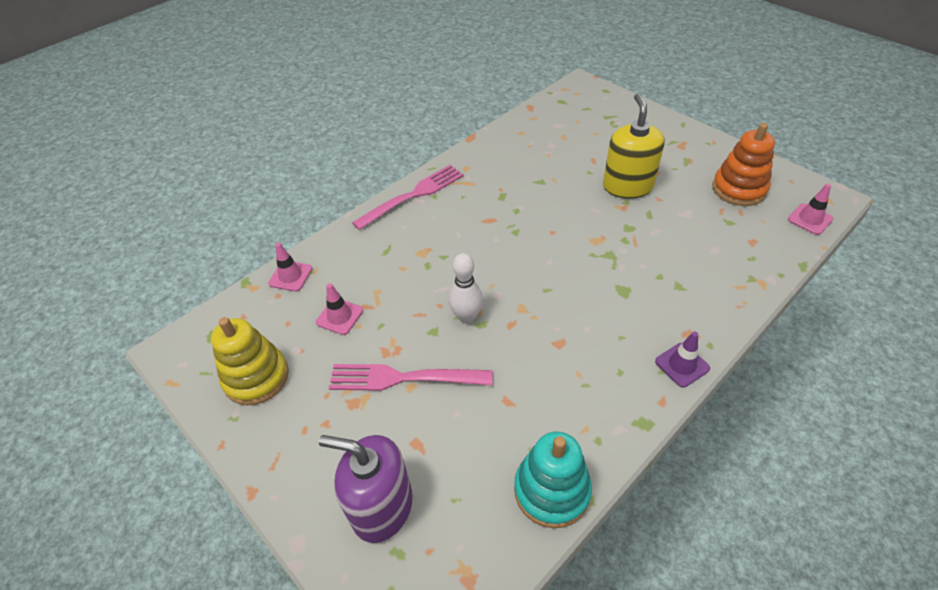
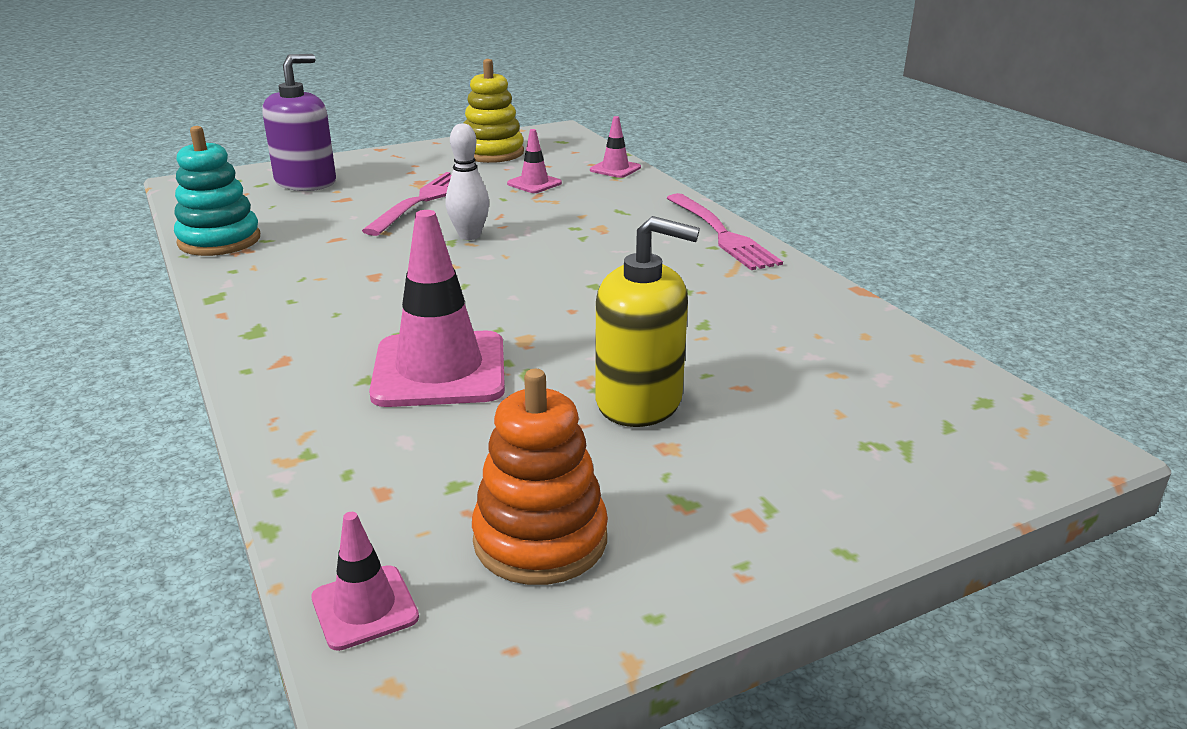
camera: 105 degrees right, 20 degrees down
(650, 261) = (439, 370): none -> pink traffic cone
(682, 365) = (246, 340): purple traffic cone -> none

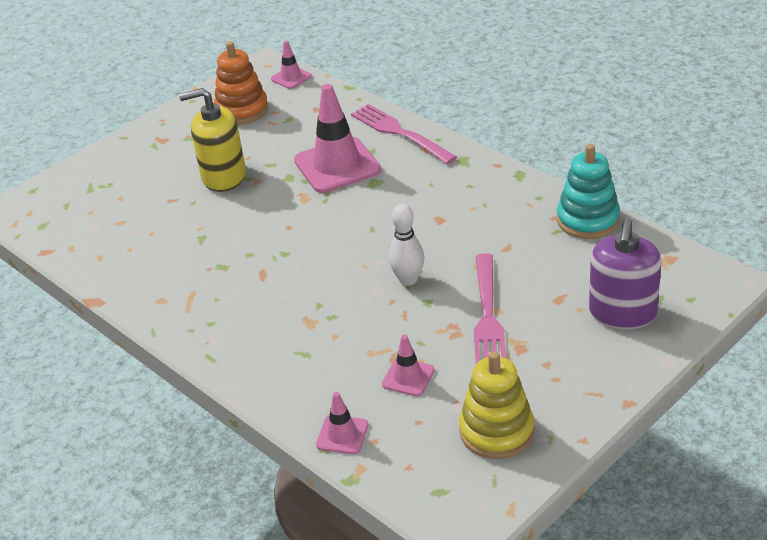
camera: 165 degrees right, 10 degrees up
(721, 234) = (206, 342): pink fork -> pink fork (400, 133)

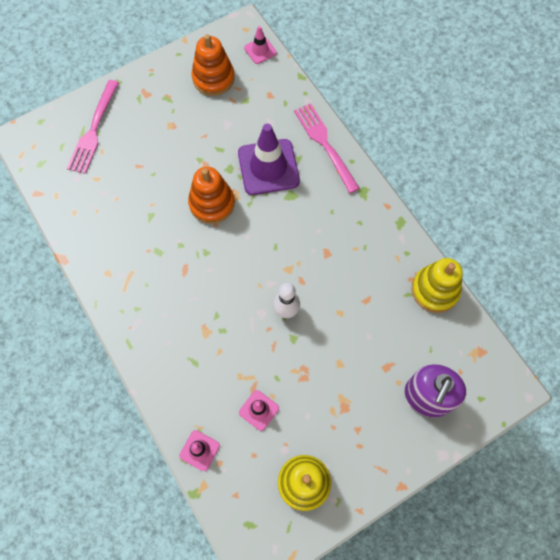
camera: 10 degrees right, 30 degrees up
(223, 176) = (182, 152): yellow soap dispenser -> none
(277, 210) = (212, 203): none -> orange stacking toy
(337, 165) = (268, 167): pink traffic cone -> purple traffic cone
(487, 316) = (331, 367): pink fork -> pink fork (94, 130)
(588, 220) = (435, 290): turquoise stacking toy -> yellow stacking toy

